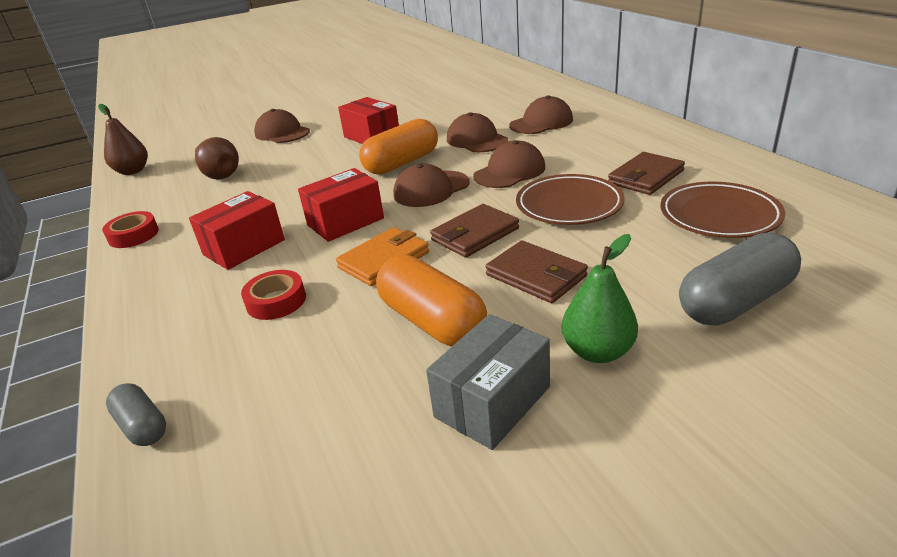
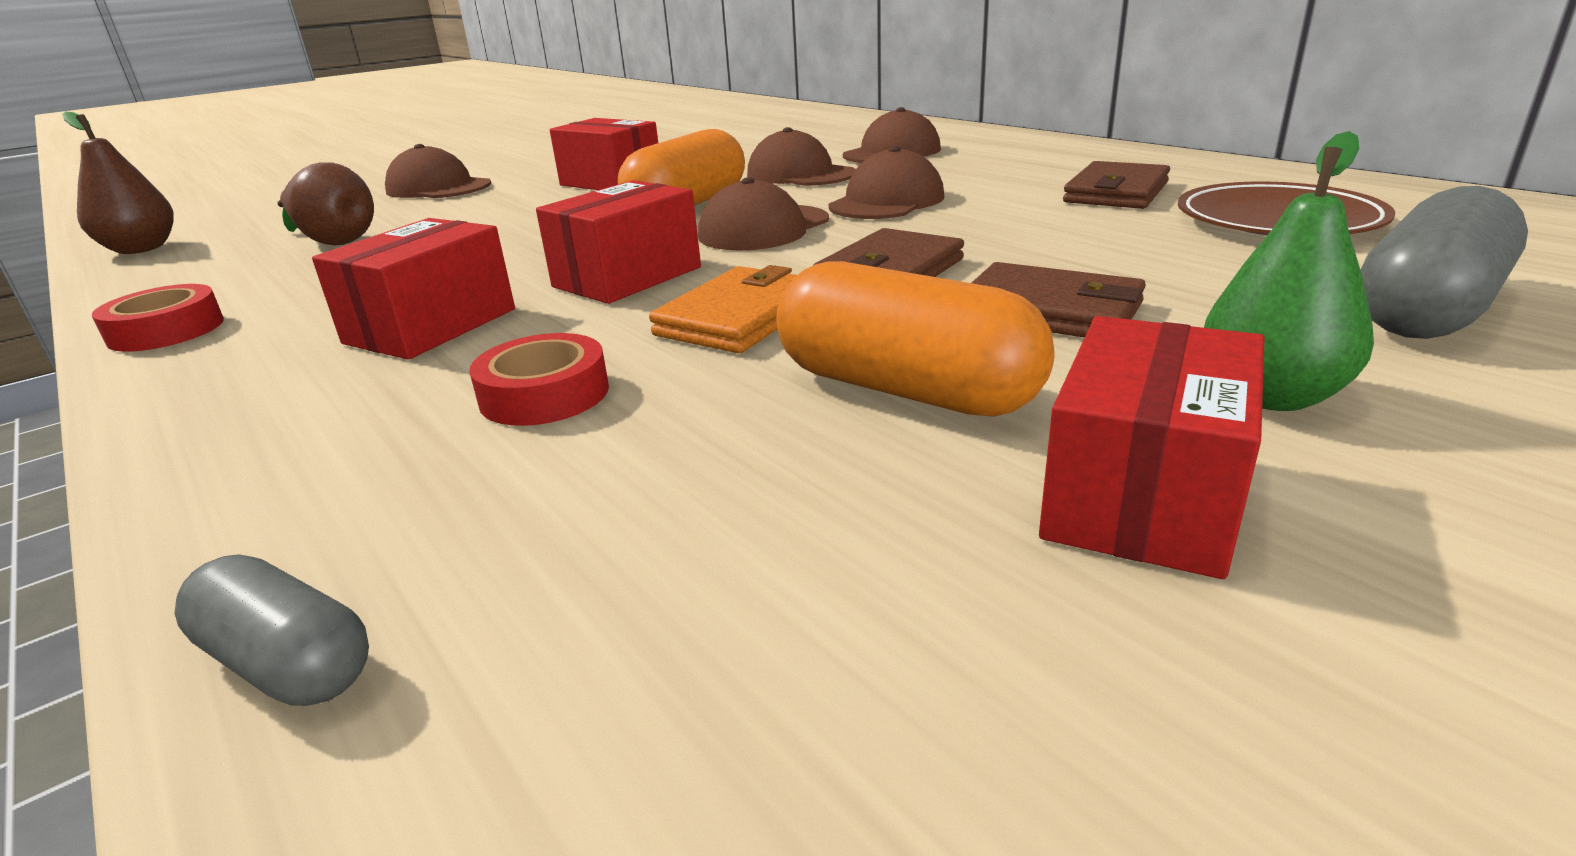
camera: 15 degrees left, 5 degrees down
(492, 402) = (1143, 496): grey box -> red box
(569, 205) = (1023, 228): brown plate -> none

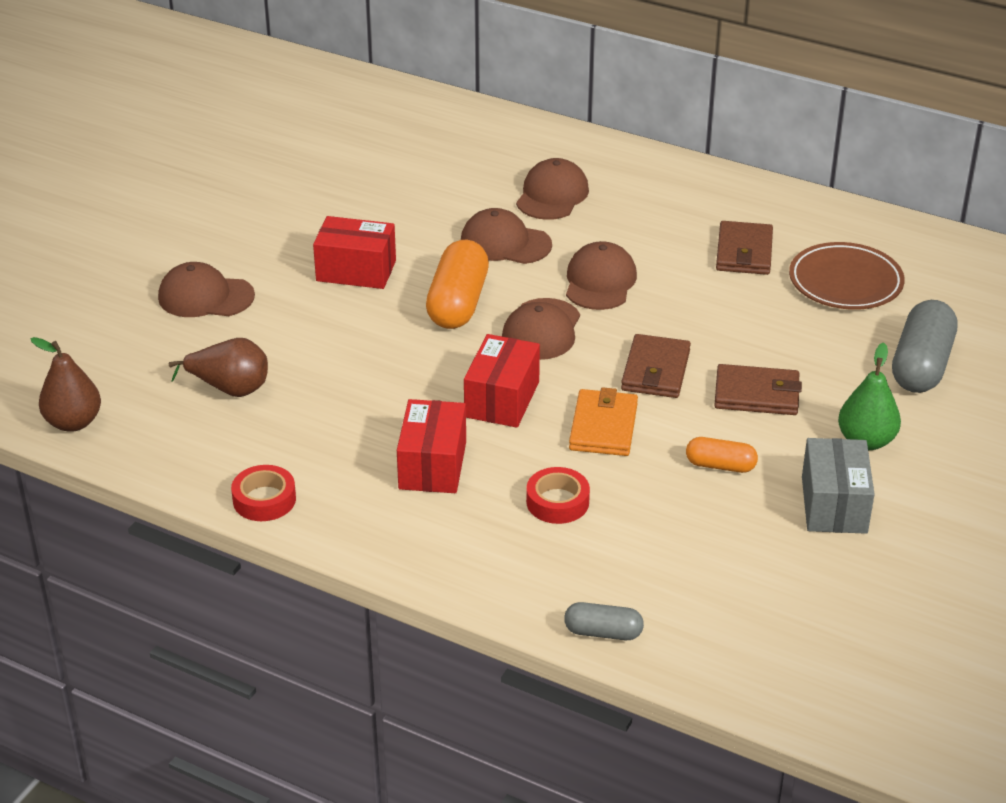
camera: 25 degrees left, 10 degrees up
(905, 389) = (720, 465): orange capsule -> orange capsule, size x0.54
(1143, 496) = (834, 505): red box -> grey box

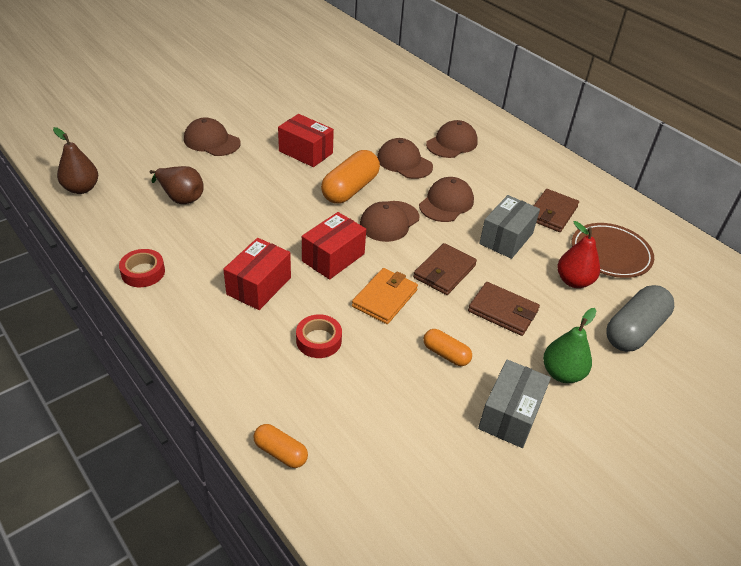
camera: 20 degrees right, 5 degrees up
(603, 632) = (280, 452): grey capsule -> orange capsule
(706, 304) = (506, 238): none -> grey box
(820, 330) = (573, 281): none -> red pear

